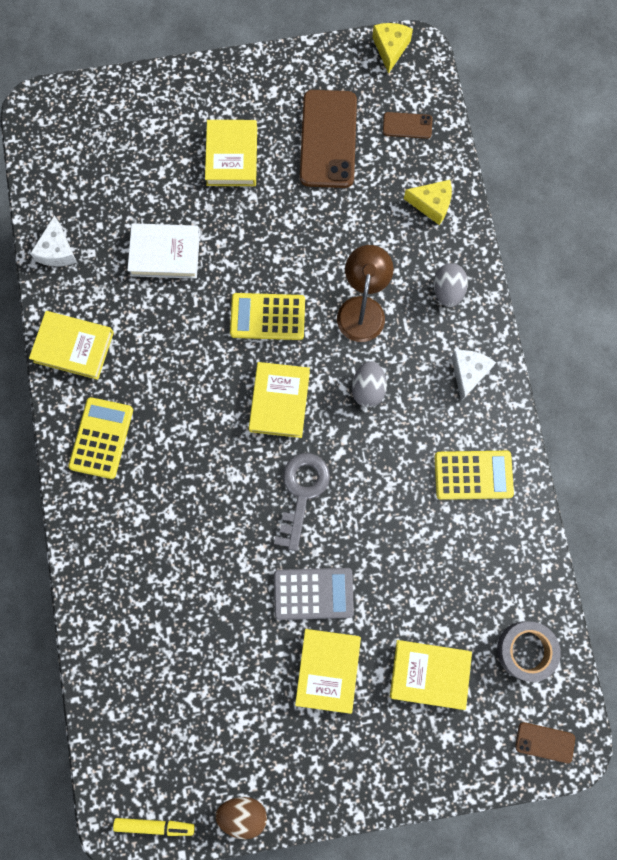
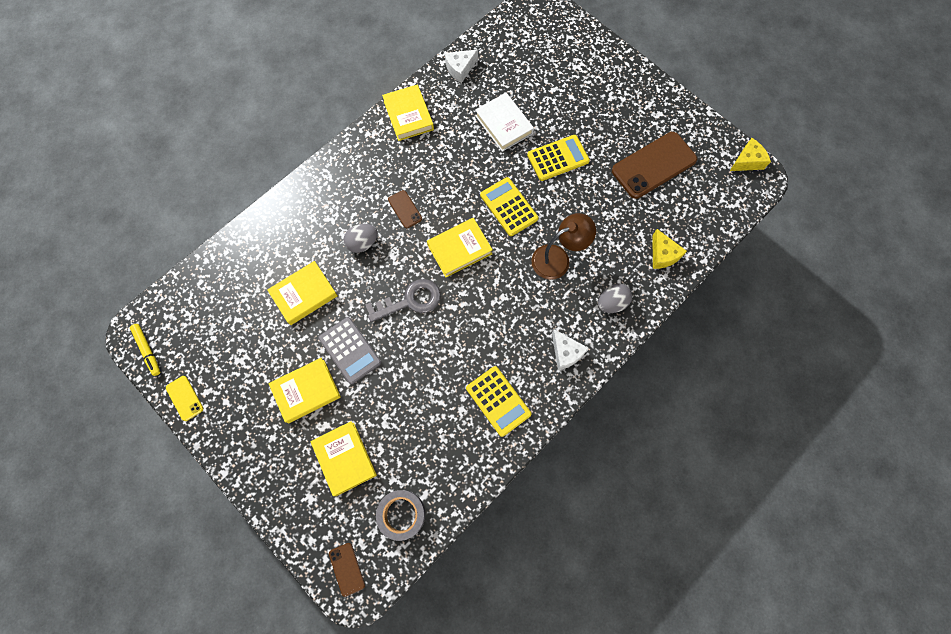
camera: 55 degrees right, 5 degrees down
(101, 438) = (364, 166): yellow calculator -> yellow calculator (558, 158)
(232, 156) = (596, 119): yellow book -> yellow book (304, 294)
(243, 813) = (184, 398): brown egg -> yellow phone
(368, 389) = (507, 296): grey egg -> grey egg (362, 243)
(407, 125) = (704, 205): brown phone -> brown phone (405, 209)
(468, 373) = (566, 353): white cheese -> white cheese turned 75 degrees clockwise

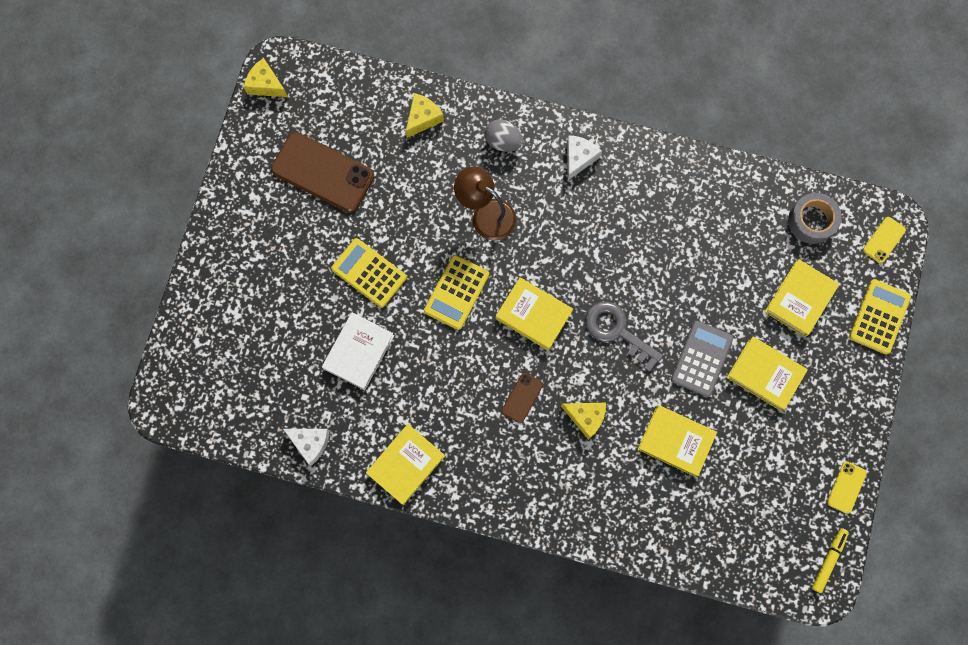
camera: 120 degrees left, 5 degrees up
(347, 569) = (884, 240): brown phone -> yellow phone
(362, 243) = (586, 417): grey egg -> yellow cheese
(498, 401) = (662, 194): yellow calculator -> yellow calculator (879, 317)

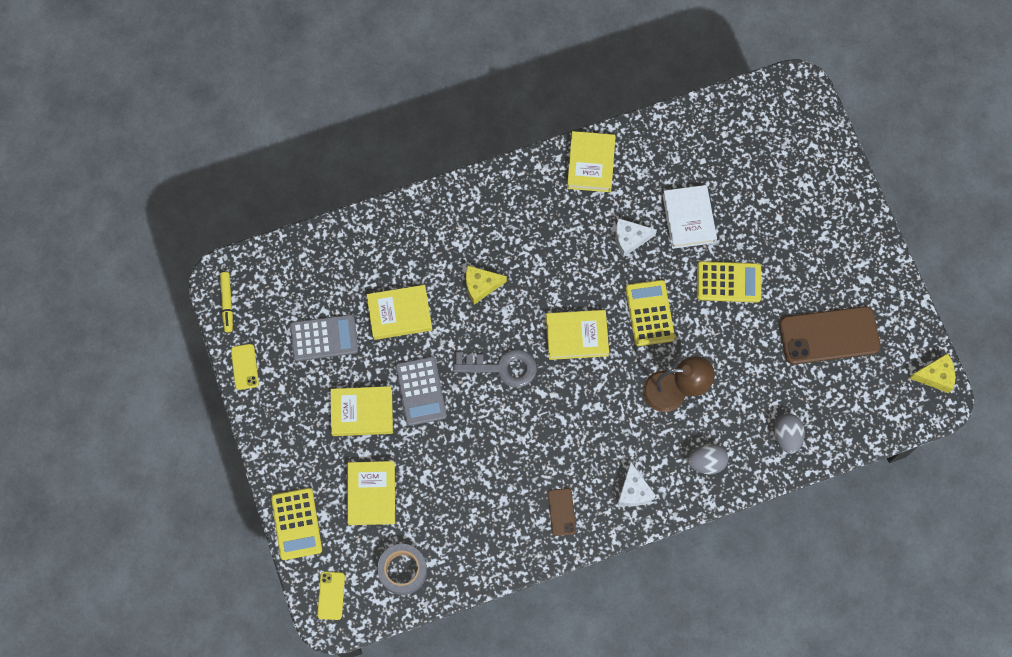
camera: 145 degrees right, 5 degrees down
(310, 443) = (672, 132): white cheese -> white cheese (630, 239)
(423, 118) = (786, 436): yellow cheese -> grey egg
(522, 397) = (540, 268): brown phone -> brown phone (561, 512)
(758, 465) = (324, 338): none -> grey calculator

